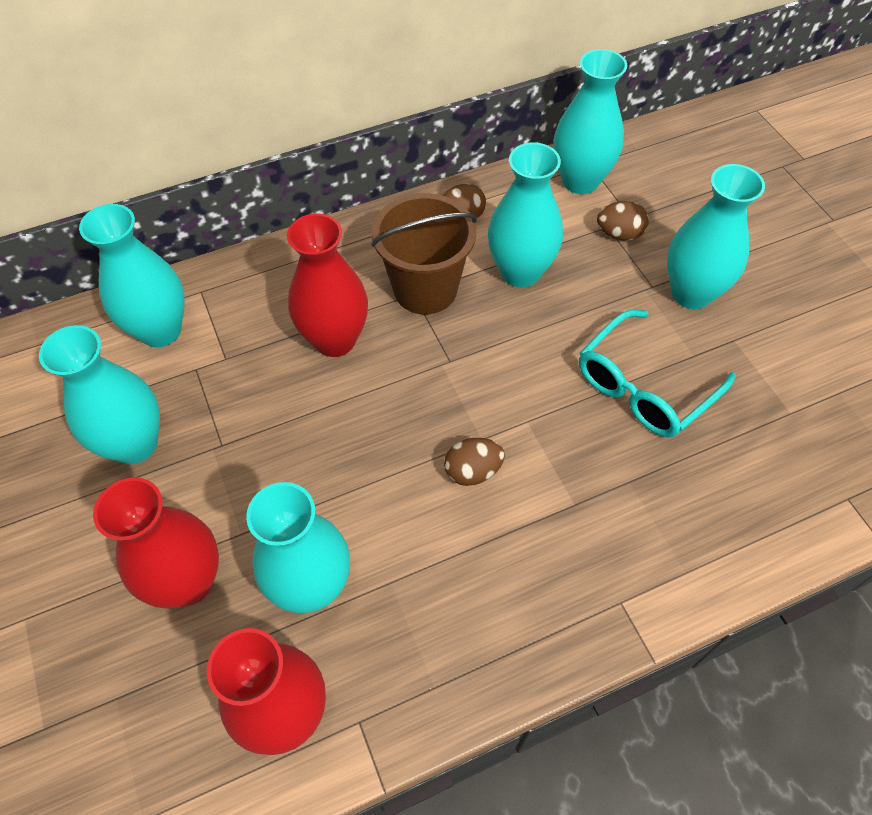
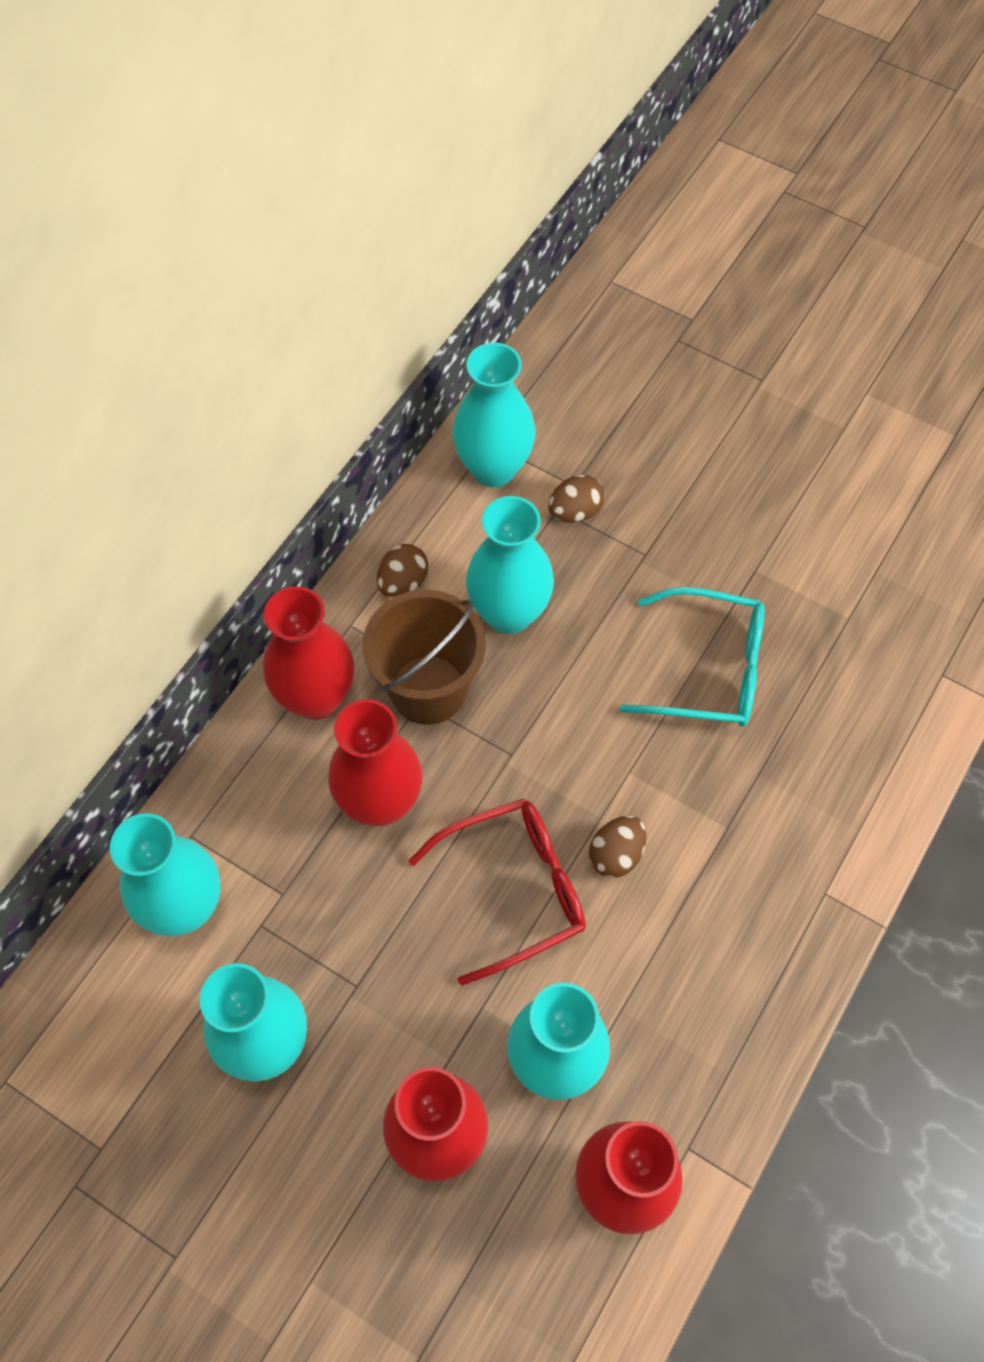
camera: 35 degrees left, 5 degrees up
(347, 255) = (316, 698): none -> red vase
(379, 449) = (514, 890): none -> red glasses
(644, 386) = (708, 669): turquoise glasses -> turquoise glasses turned 90 degrees counterclockwise
(691, 293) = (686, 541): turquoise vase -> none

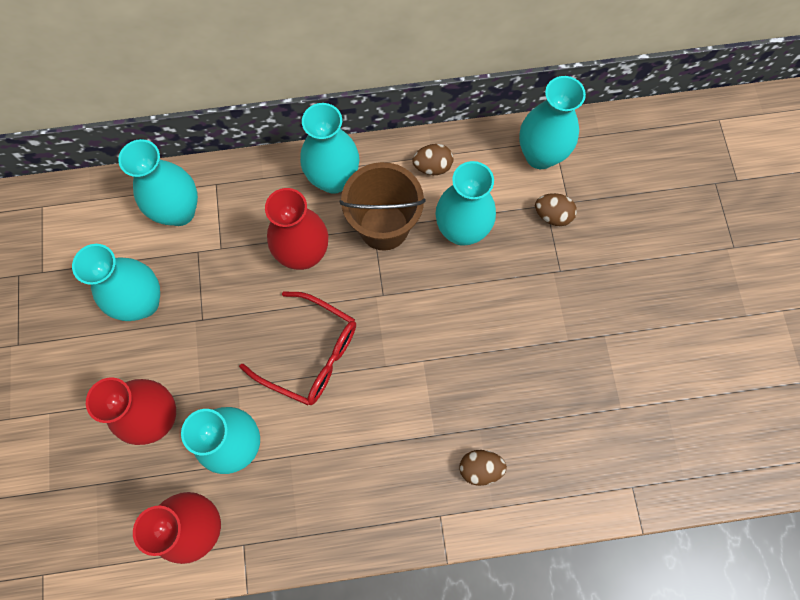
camera: 50 degrees right, 10 degrees up
(316, 698) = (333, 179): red vase -> turquoise vase
(616, 855) = (371, 390): brown egg -> brown egg (480, 468)
(708, 669) = (520, 356): turquoise glasses -> none

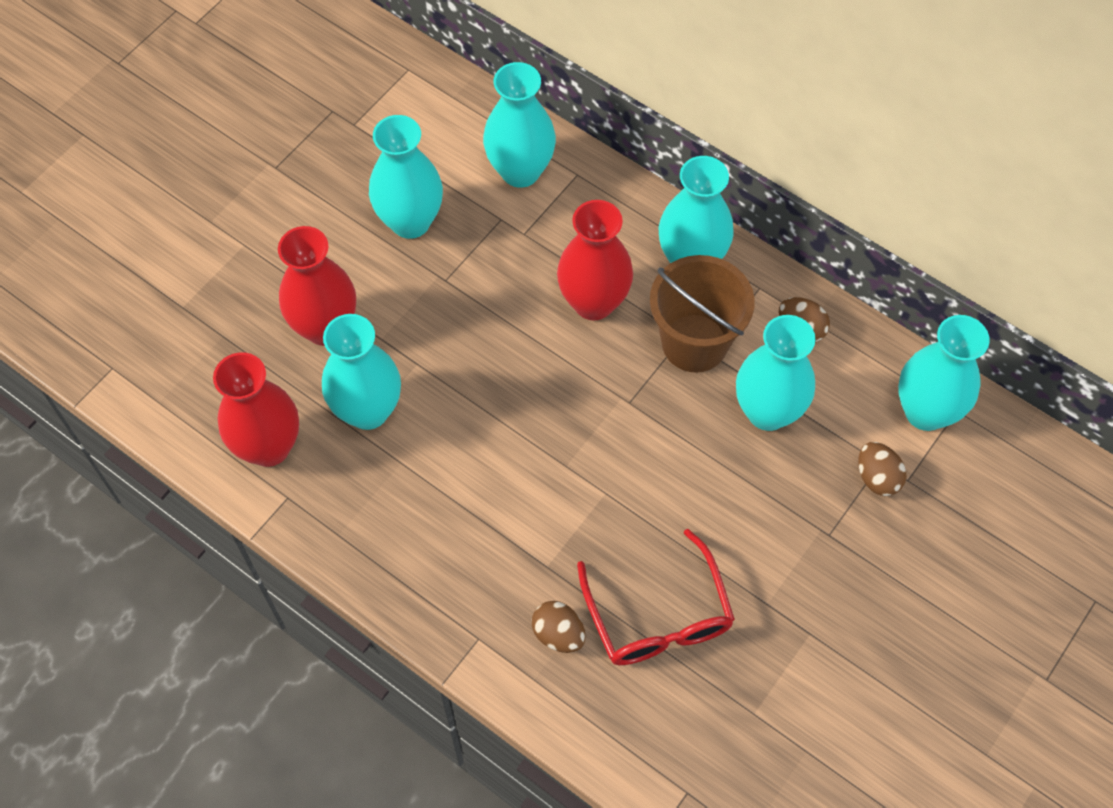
camera: 45 degrees right, 10 degrees down
(310, 354) = (509, 394): red glasses -> red glasses (658, 615)

